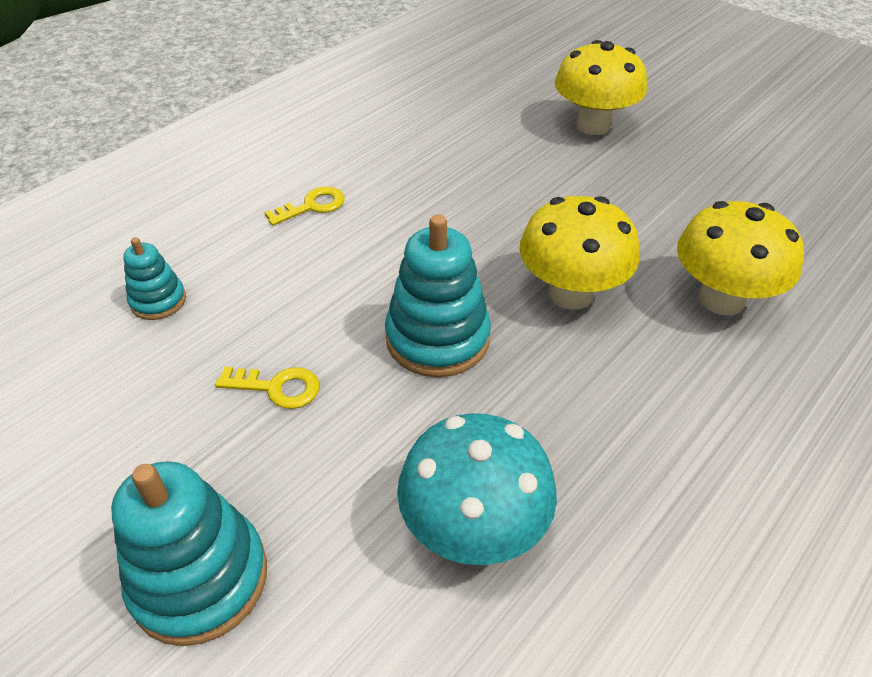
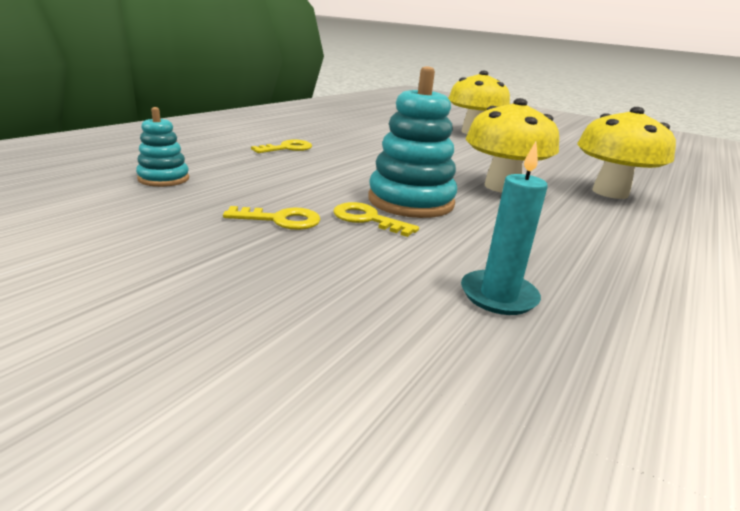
camera: 10 degrees left, 20 degrees down
(199, 579) = (223, 331): turquoise stacking toy -> none
(374, 382) = (367, 219): none -> yellow key
(473, 529) = (498, 296): turquoise mushroom -> turquoise candle

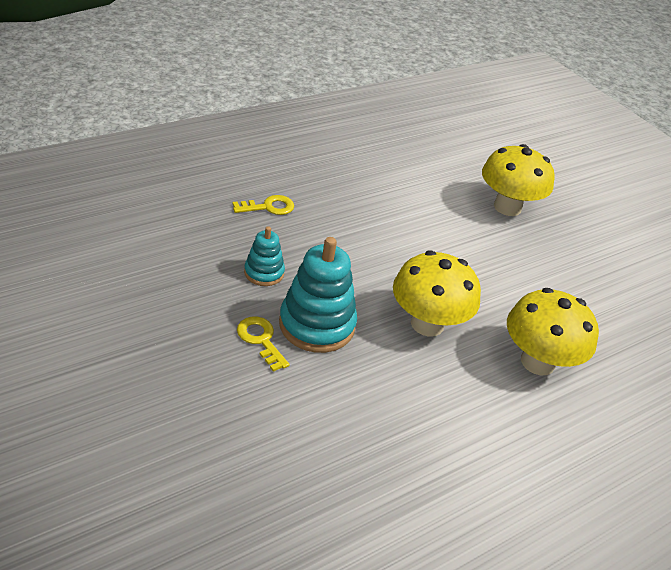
camera: 20 degrees right, 15 degrees up
(164, 179) = (137, 241): turquoise stacking toy -> turquoise stacking toy (264, 273)
(281, 220) = (194, 323): yellow key -> none
(498, 296) = (285, 452): turquoise candle -> none

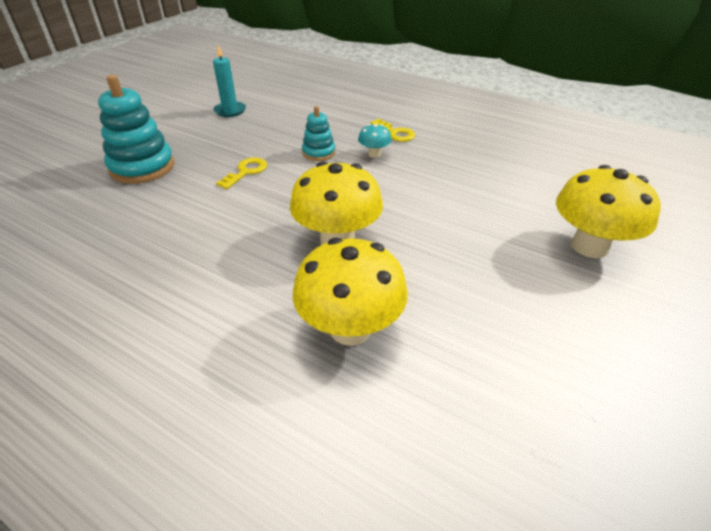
camera: 70 degrees right, 0 degrees up
(82, 301) = (230, 111): none -> turquoise candle
(299, 239) = (374, 154): none -> turquoise mushroom
(317, 325) = (283, 188): turquoise stacking toy -> turquoise stacking toy (142, 167)

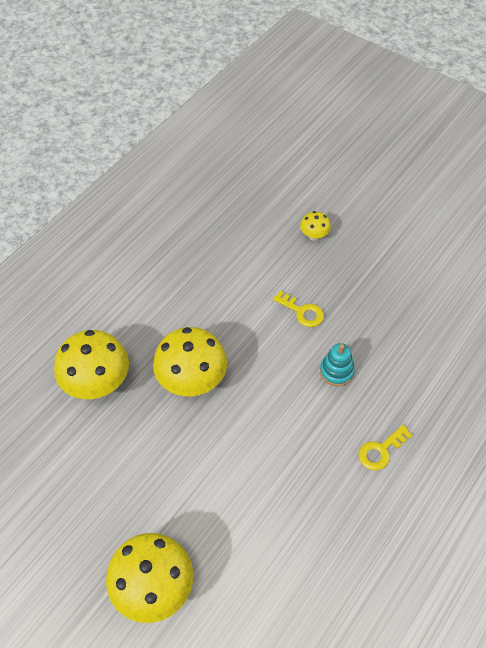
camera: 95 degrees right, 15 degrees up
(142, 167) = (314, 235): turquoise stacking toy -> yellow mushroom
(230, 111) = (432, 288): turquoise candle -> none
(374, 154) = (332, 423): turquoise mushroom -> none

